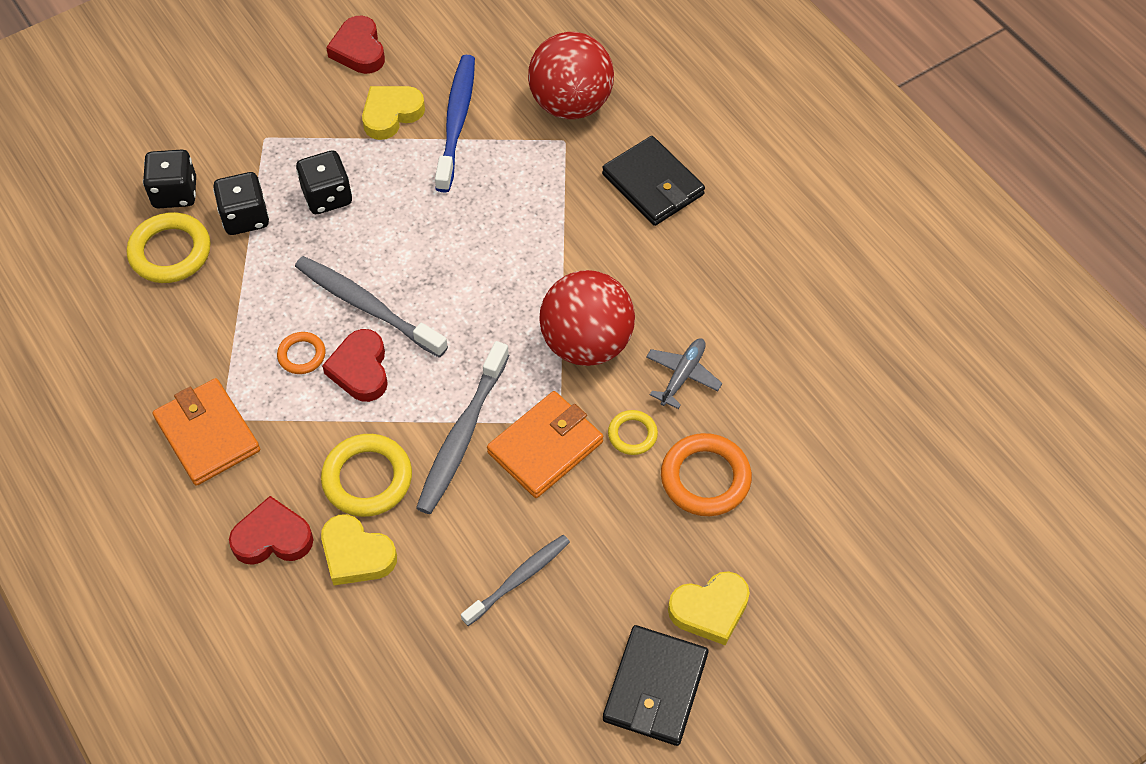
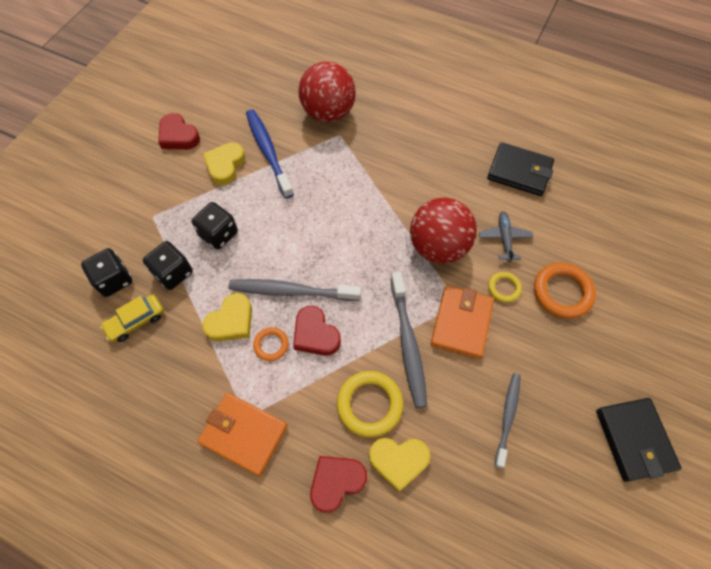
camera: 30 degrees left, 5 degrees up
(170, 252) = (136, 321): yellow ring -> yellow car
(653, 184) = (407, 137): black wallet -> black wallet (519, 172)
(710, 610) = (625, 371): yellow heart -> yellow heart (231, 321)

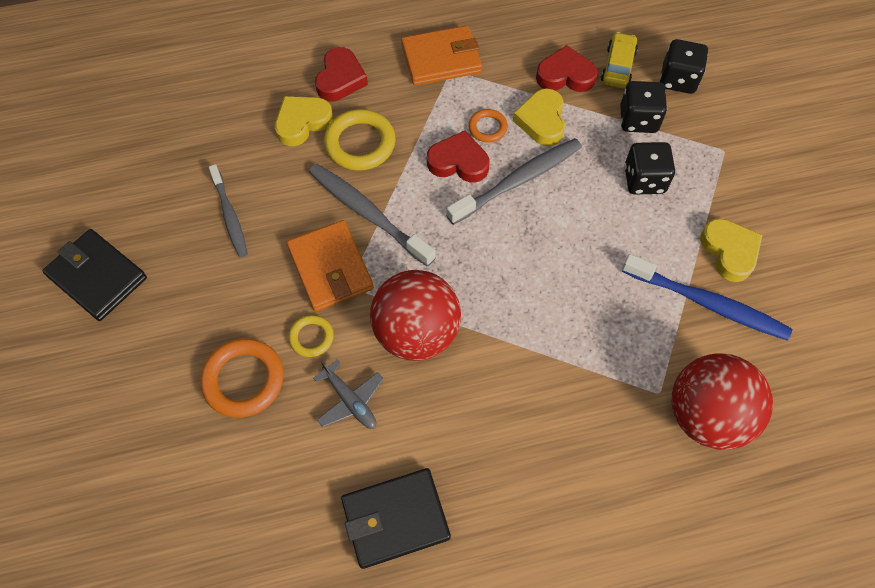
camera: 140 degrees right, 0 degrees up
(178, 136) = (819, 246): red heart -> red heart (565, 75)

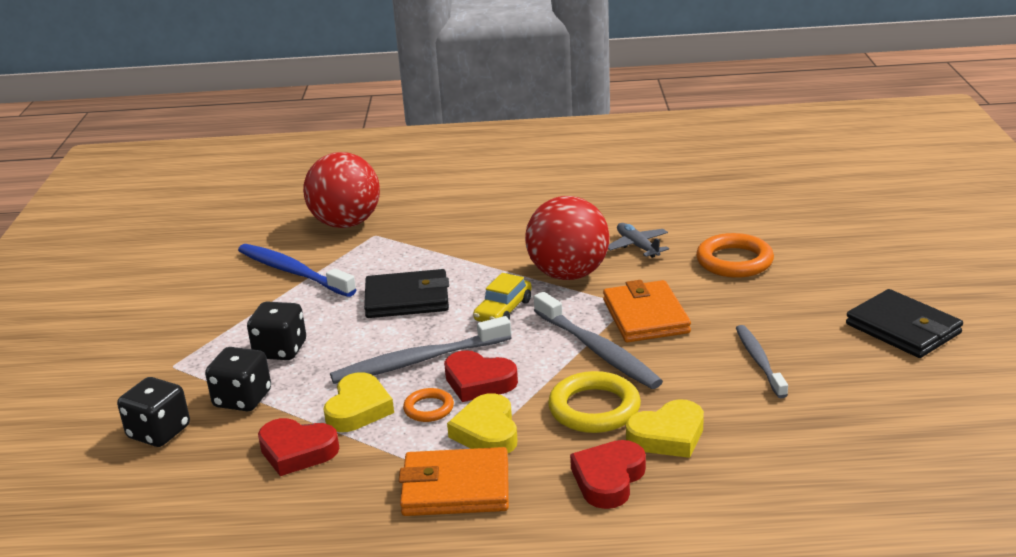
camera: 165 degrees left, 35 degrees down
(311, 337) = (669, 278): yellow ring -> none
(395, 519) = (611, 200): black wallet -> black wallet (407, 299)
(618, 66) = (221, 454): yellow car -> yellow car (503, 310)
(729, 251) = (243, 298): yellow heart -> yellow heart (487, 432)

